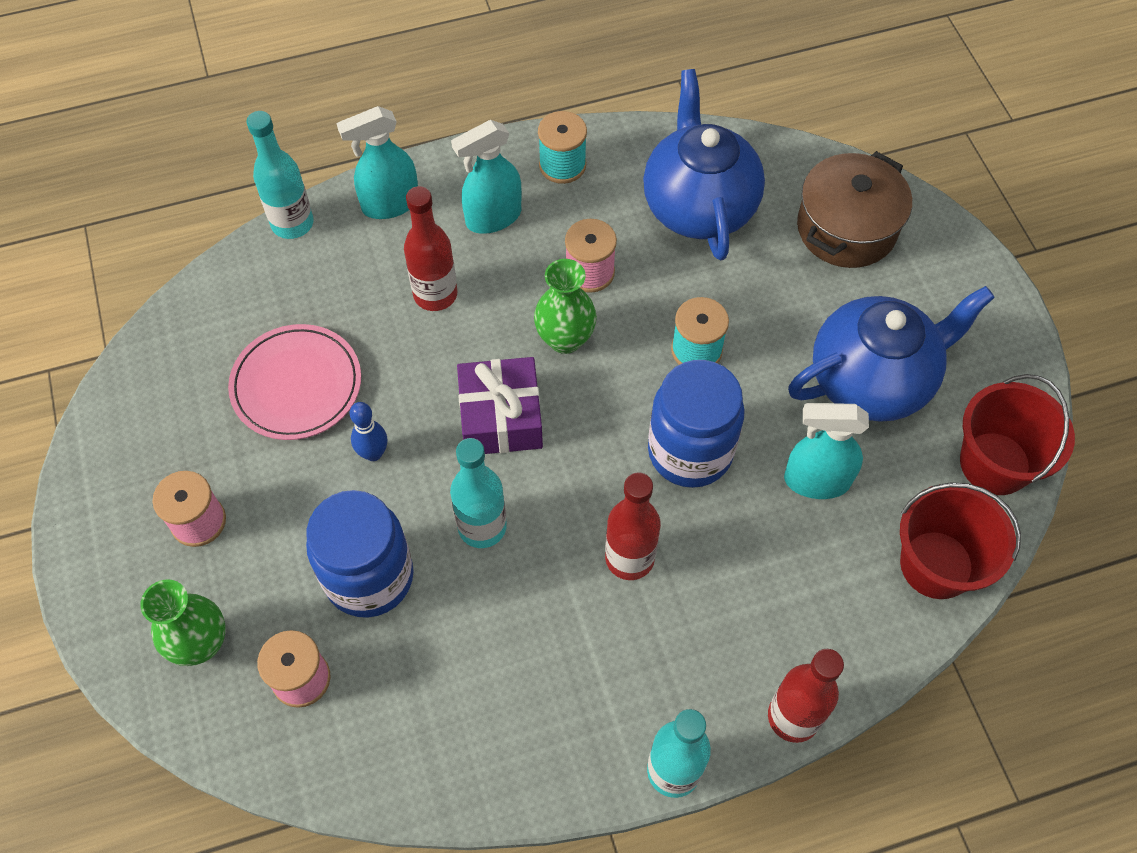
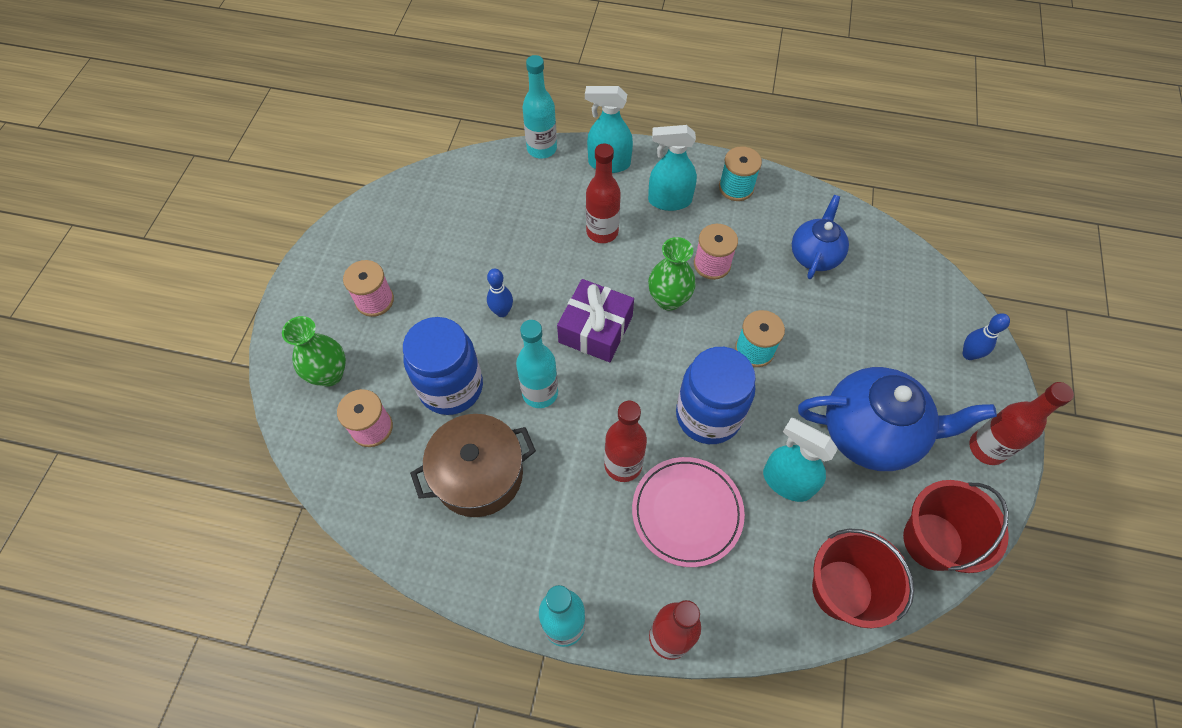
camera: 30 degrees right, 0 degrees up
(296, 385) = (482, 247): pink plate -> pink plate (687, 512)
(698, 206) = (814, 255): blue teapot -> blue teapot, size x0.60
(846, 228) = (915, 319): brown pot -> brown pot (478, 475)
(921, 241) = (968, 354): none -> blue bowling pin
(993, 336) = (987, 448): none -> red bottle

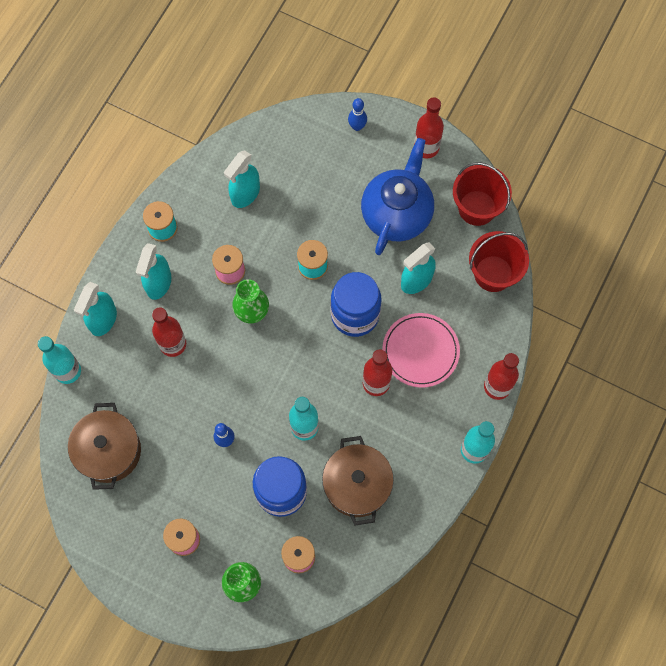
camera: 75 degrees left, 10 degrees up
(462, 206) = (109, 451): none -> brown pot
(595, 329) = (262, 373): purple gift -> none
(814, 255) = (245, 194): blue teapot -> turquoise spray bottle

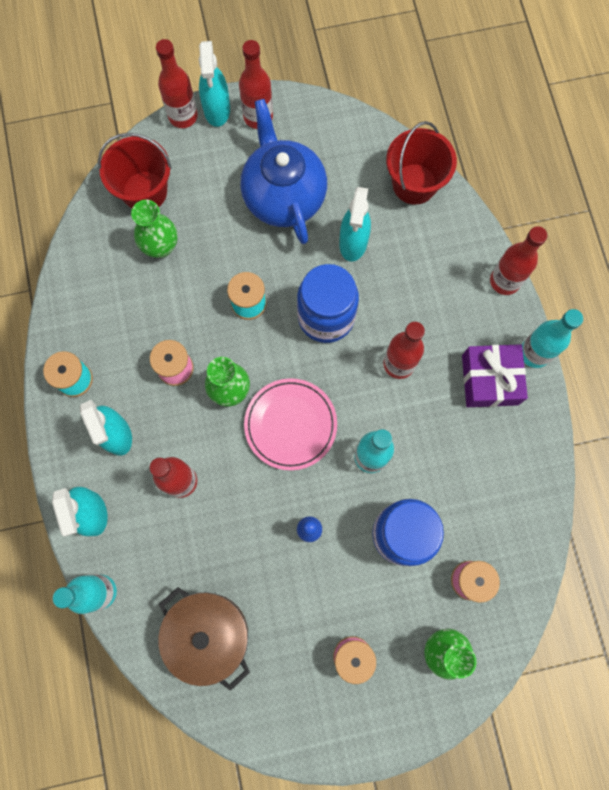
camera: 40 degrees left, 5 degrees up
(245, 194) = (127, 286): turquoise spray bottle -> turquoise spray bottle (217, 110)
(288, 185) = (161, 247): none -> green vase
(357, 126) = (178, 145): blue bowling pin -> none
(357, 485) = (462, 470): brown pot -> none
(376, 110) = (183, 116): none -> red bottle
(420, 351) = (412, 303): pink plate -> pink plate (290, 425)
(427, 442) = (489, 380): none -> purple gift
(477, 208) = (349, 137): red bucket -> red bucket (145, 191)

